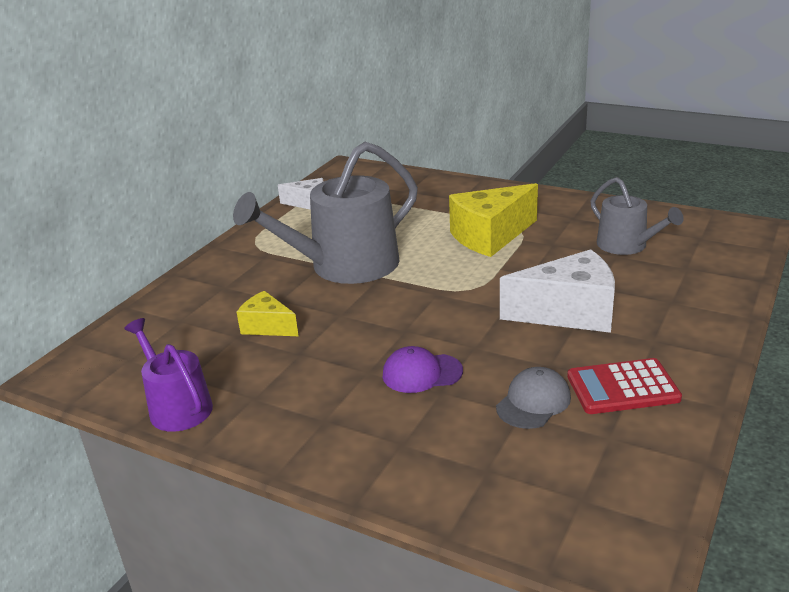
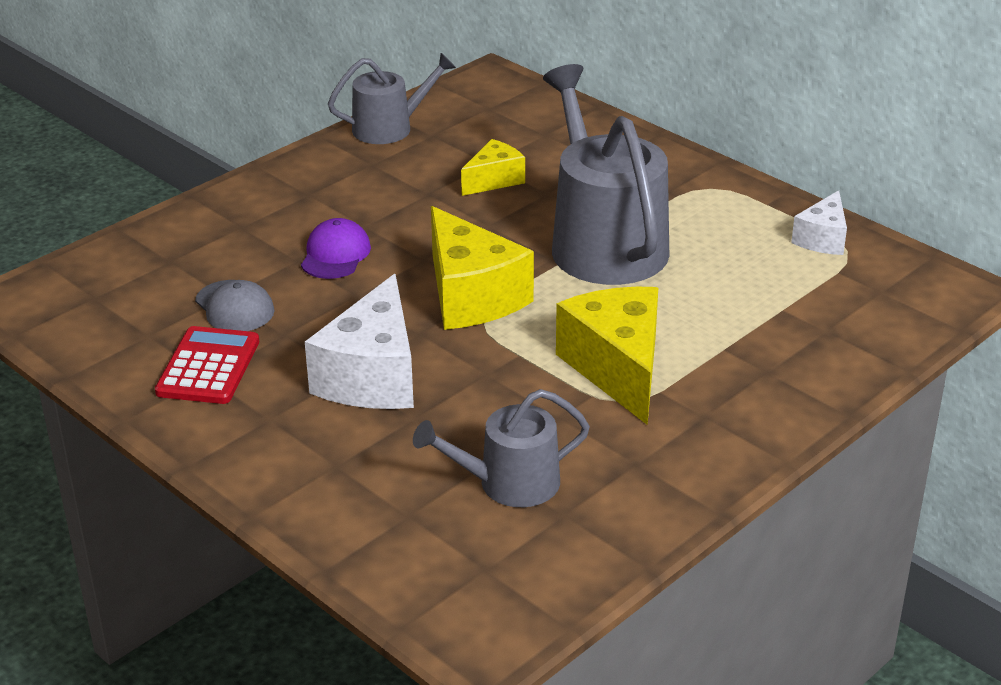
camera: 105 degrees right, 5 degrees up
(177, 406) = (389, 128): purple watering can -> grey watering can
(444, 299) = (471, 296): none -> yellow cheese

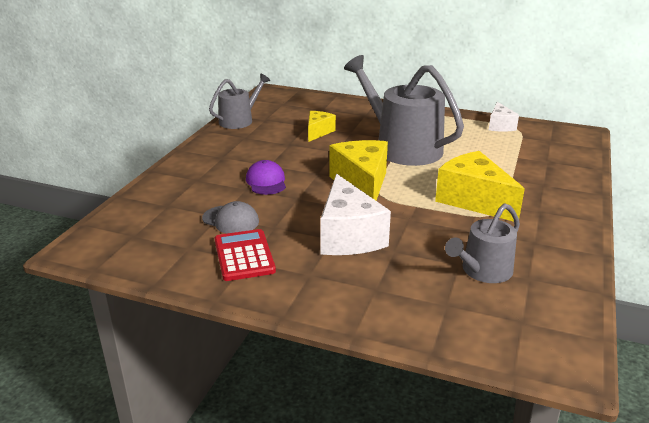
camera: 25 degrees left, 5 degrees down
(471, 296) = (362, 185): yellow cheese -> yellow cheese turned 135 degrees counterclockwise

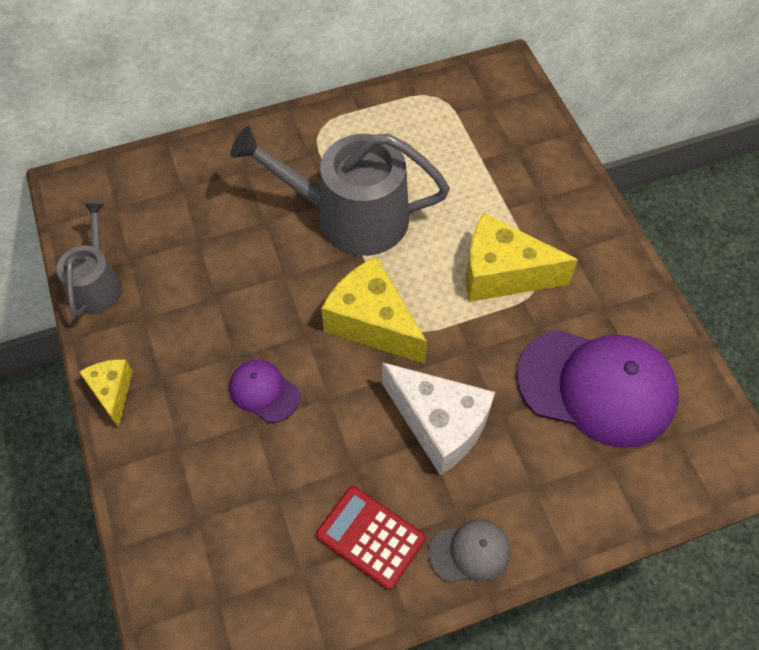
camera: 40 degrees left, 30 degrees up
(231, 220) = (297, 491): grey cap -> grey cap (470, 552)
(318, 132) = (225, 246): yellow cheese -> yellow cheese (112, 392)
(483, 271) = (597, 387): grey watering can -> purple cap
(500, 126) = (416, 102): white cheese -> none

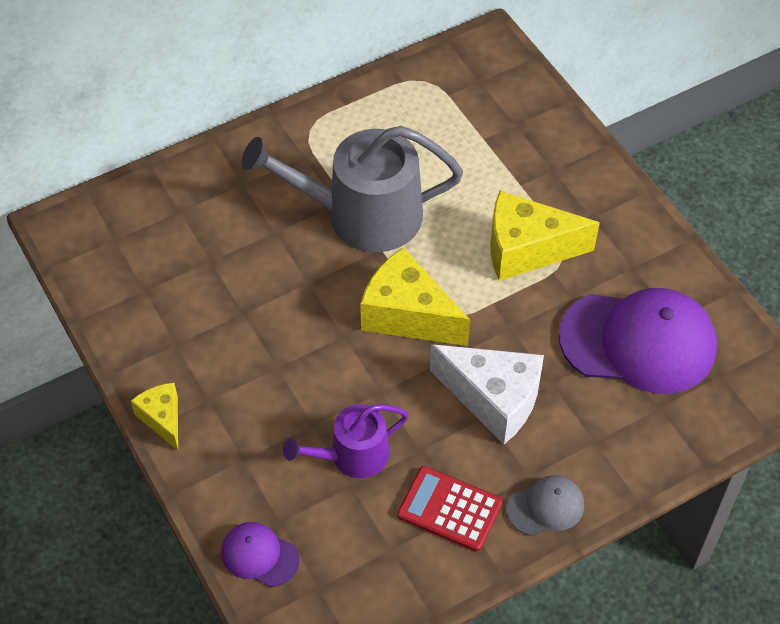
camera: 10 degrees left, 5 degrees down
(97, 284) = (117, 318): grey watering can -> none
(264, 391) = (315, 395): purple cap -> purple cap (259, 555)
(286, 461) = (352, 455): none -> purple watering can

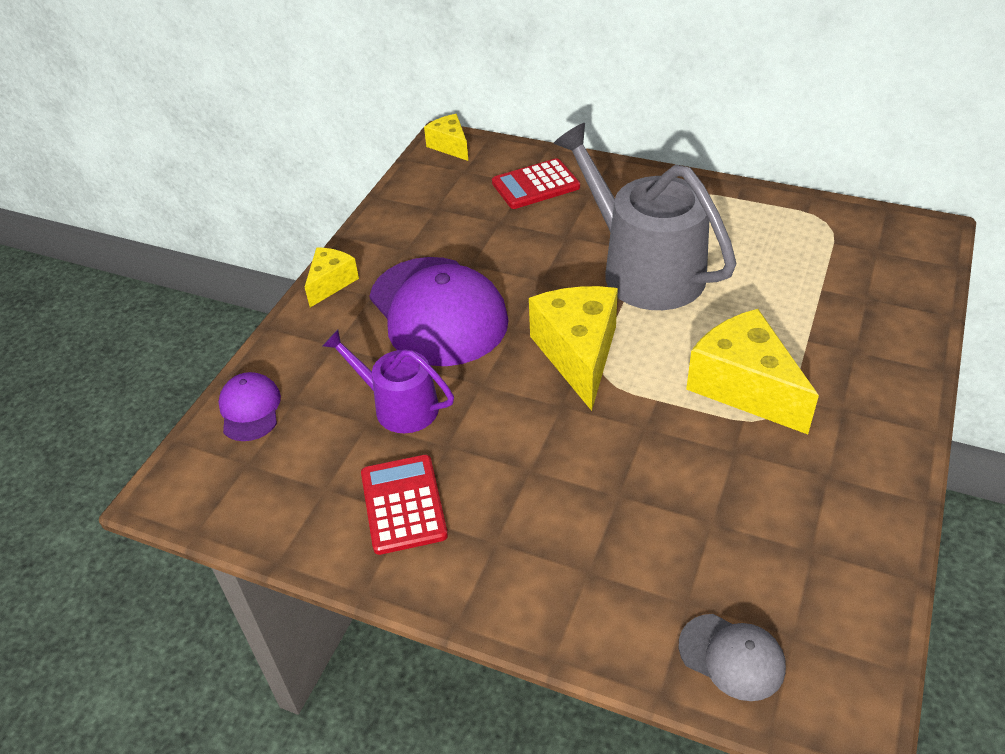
camera: 55 degrees right, 10 degrees down
(67, 225) = (450, 146): none -> yellow cheese
(190, 207) = (535, 185): none -> red calculator
(493, 399) = (554, 464): white cheese -> none
(546, 507) = (472, 578): grey cap -> grey cap (732, 657)
(638, 342) = (746, 535): purple cap -> purple cap (438, 311)

